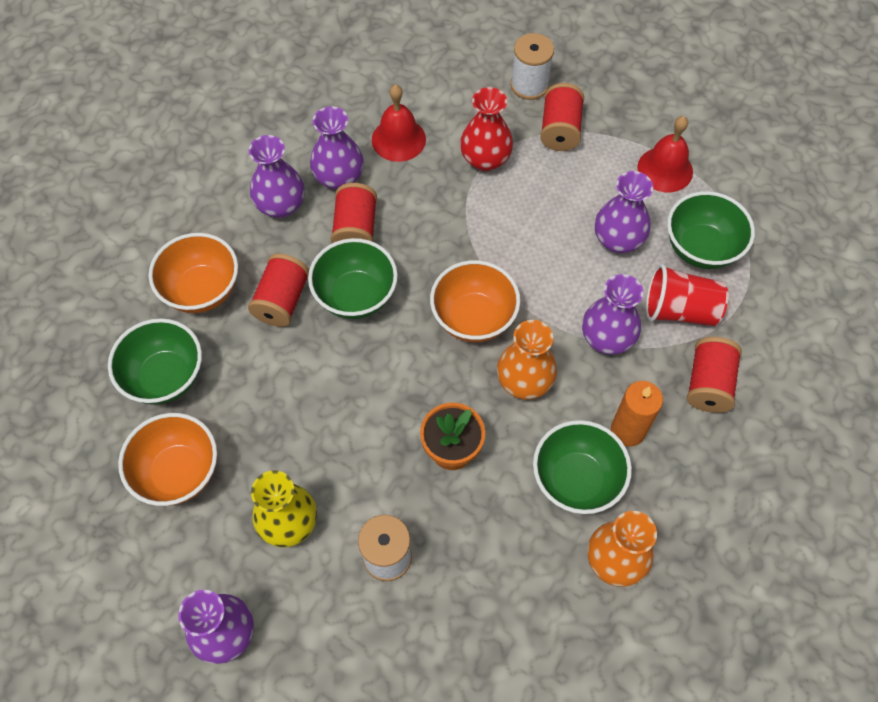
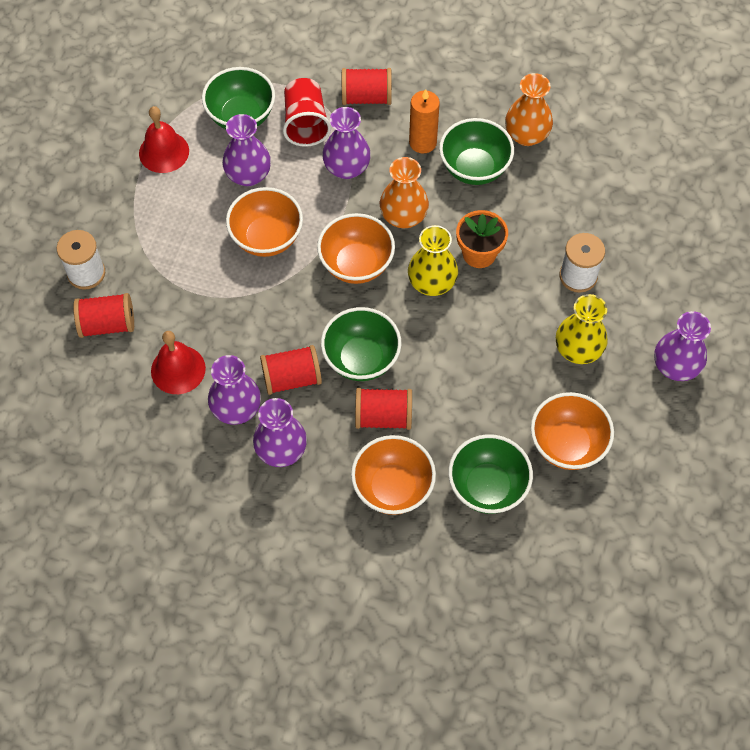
camera: 105 degrees left, 0 degrees up
(427, 388) = (432, 283): none -> yellow vase
(485, 159) = (185, 291): red vase -> none
(530, 241) = (266, 238): none -> orange bowl
(560, 130) = (136, 238): red spool -> red spool (107, 324)

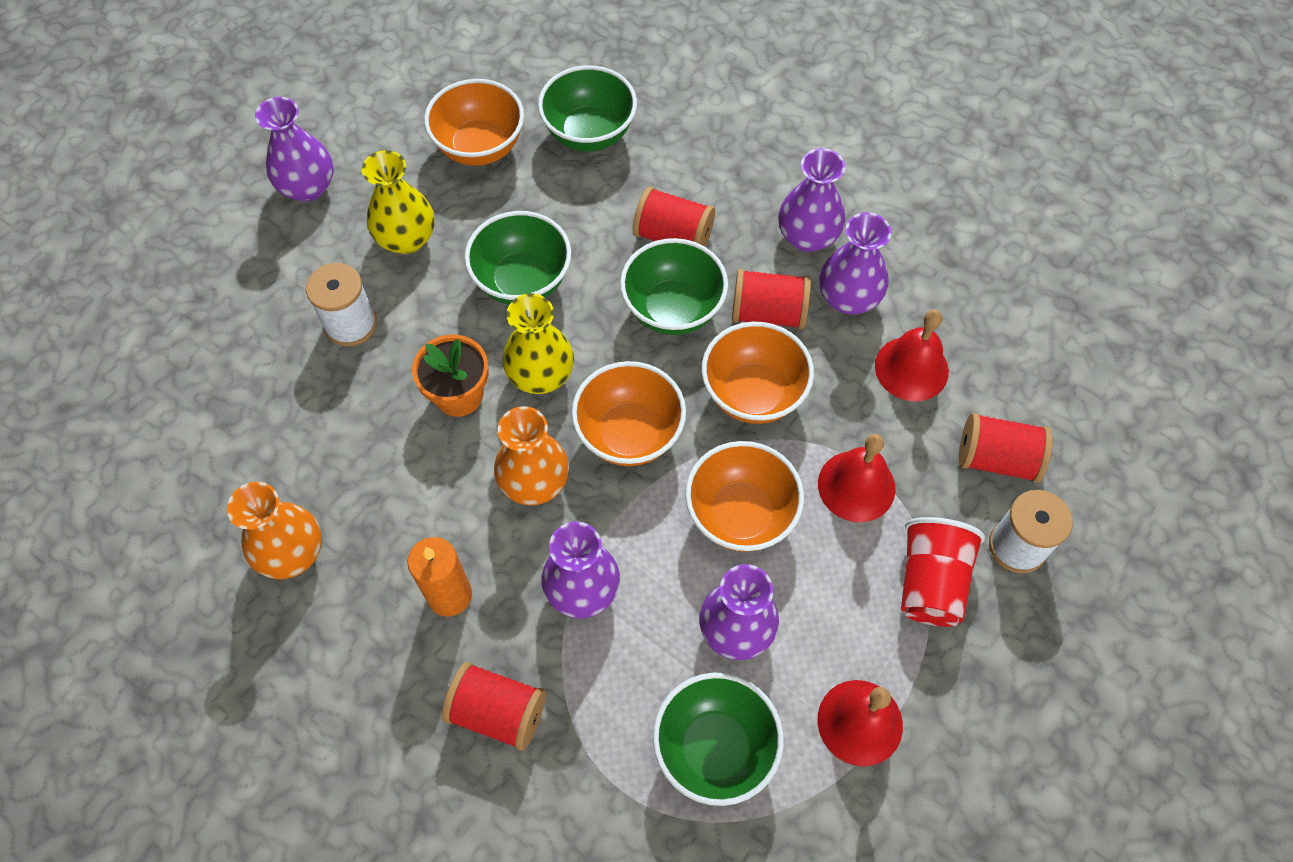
camera: 160 degrees left, 0 degrees up
(197, 278) = (856, 486): none -> red bell
(306, 123) = (614, 695): red cup -> red cup (930, 582)
(393, 488) = (693, 162): orange bowl -> orange bowl (753, 393)
(474, 168) = (397, 524): green bowl -> green bowl (522, 281)

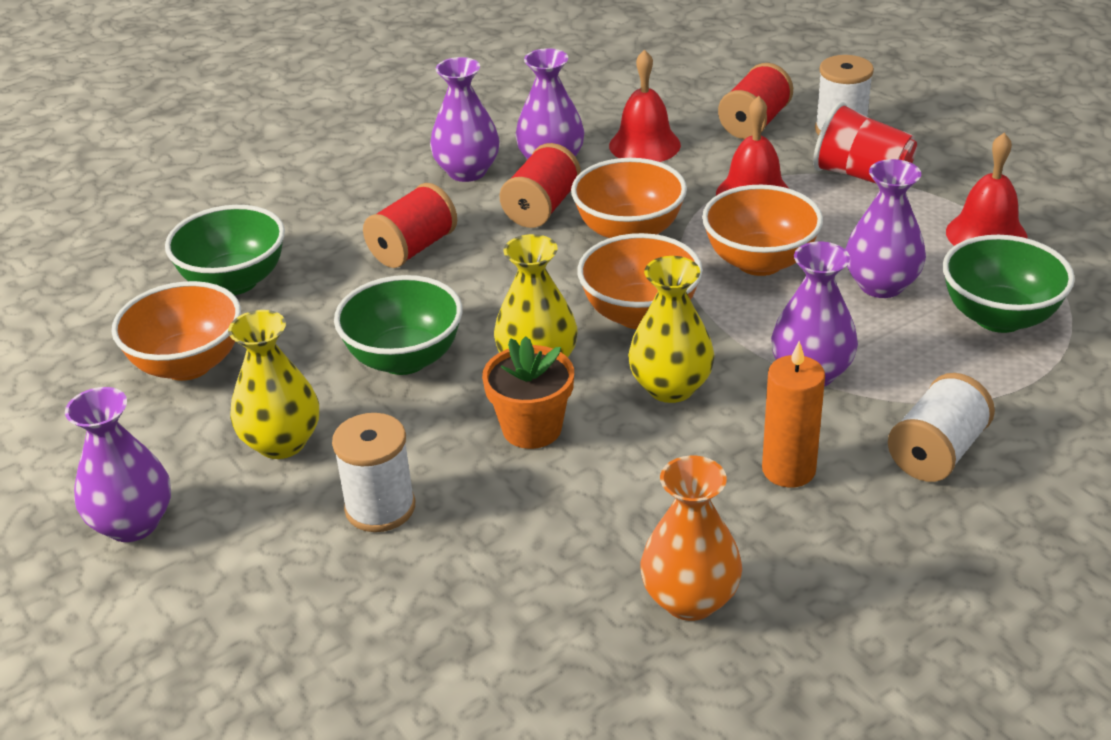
camera: 70 degrees left, 25 degrees down
(498, 712) = (937, 452): red spool -> white spool
(534, 482) = (670, 387): orange vase -> yellow vase
(673, 309) = (503, 263): green bowl -> none

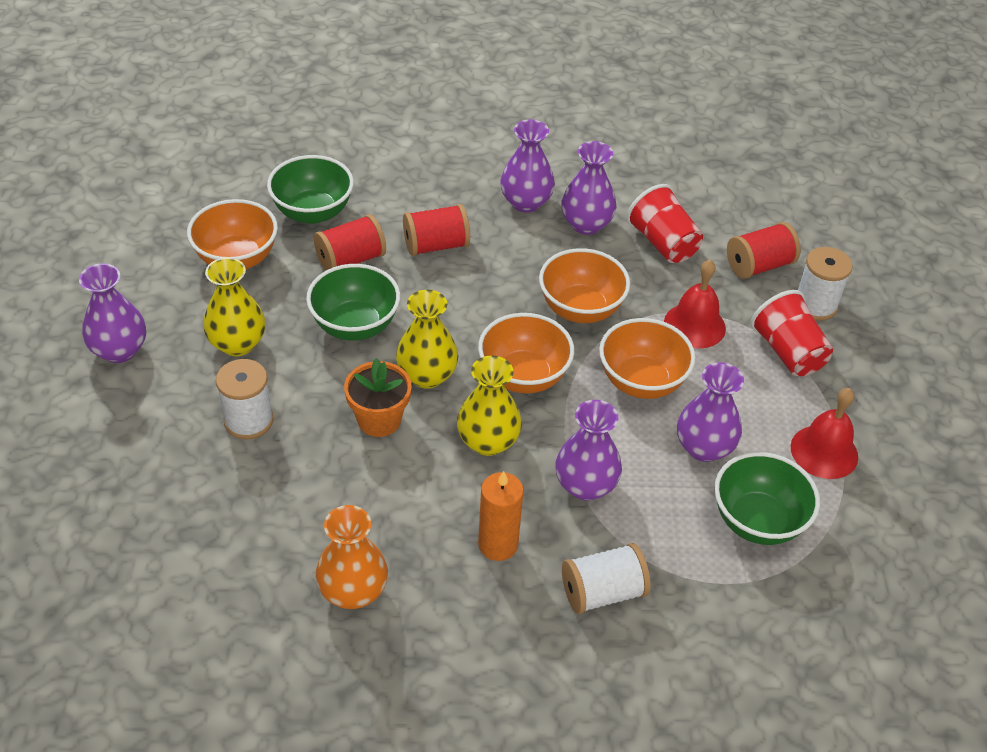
camera: 30 degrees right, 10 degrees up
(542, 208) = (544, 258): red spool -> red spool (351, 260)
(644, 145) = (662, 243): red bell -> red cup

